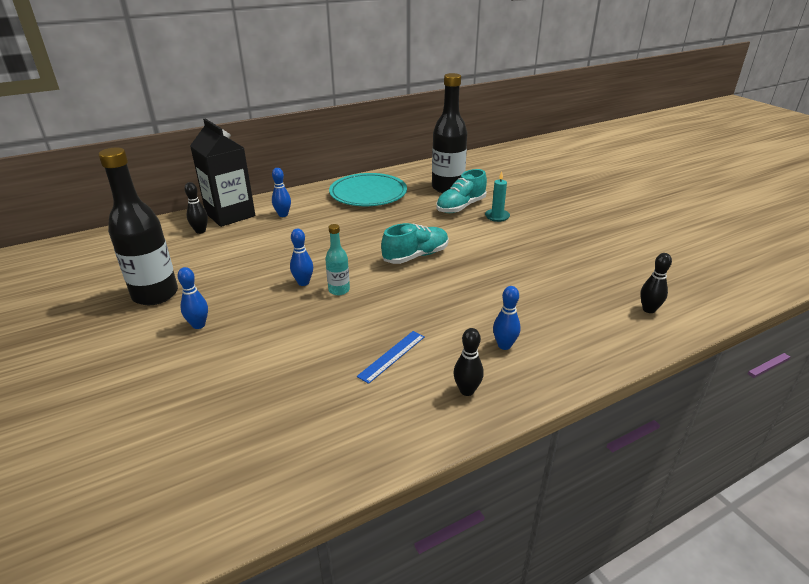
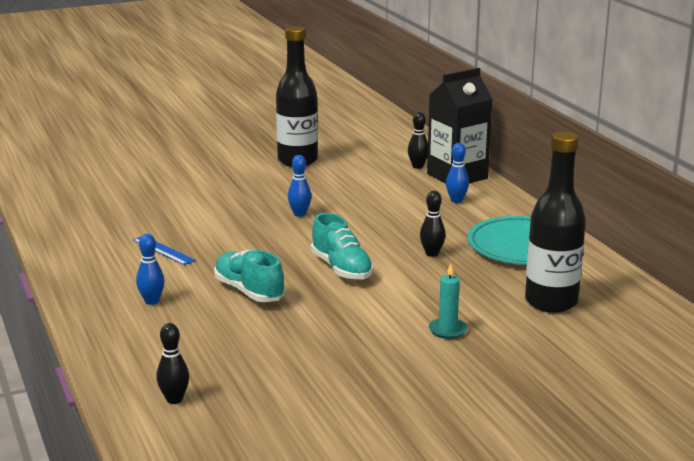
camera: 95 degrees right, 10 degrees down
(198, 325) = (244, 179): blue bowling pin -> none
(339, 290) = (280, 229): turquoise bottle -> none
(461, 207) = (481, 306): turquoise shoe -> turquoise shoe (249, 291)
(467, 390) = (99, 278): black bowling pin -> black bowling pin (432, 254)

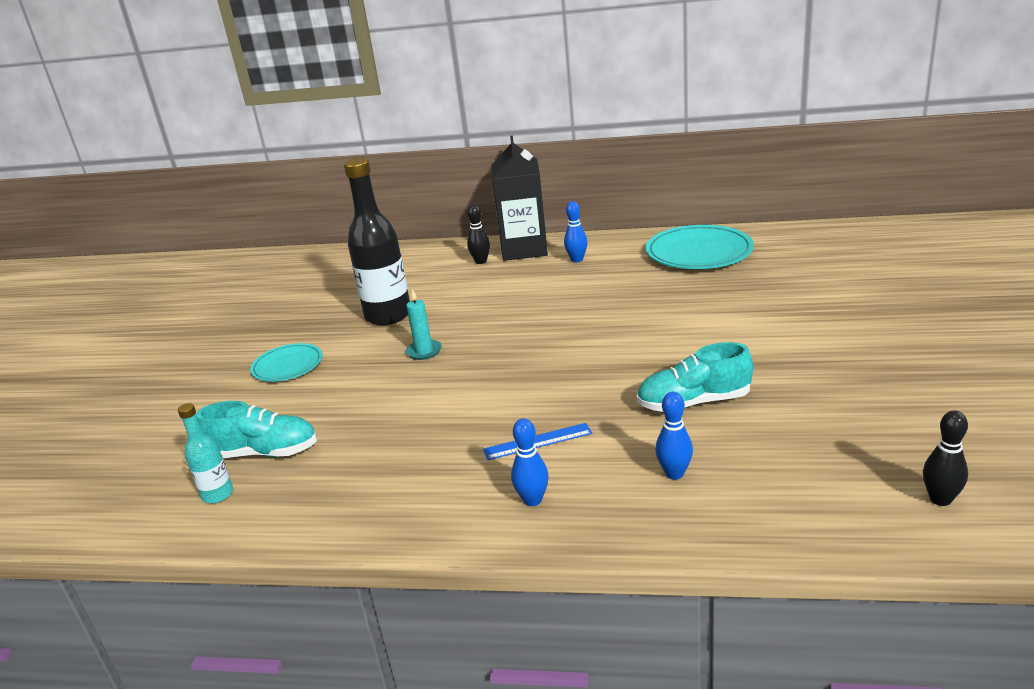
camera: 55 degrees left, 5 degrees up
(55, 179) = (217, 494): none -> turquoise bottle
(204, 152) = (287, 366): none -> turquoise plate
(299, 214) = (526, 339): blue bowling pin -> blue bowling pin (532, 500)
(341, 269) = (678, 341): turquoise shoe -> turquoise shoe (264, 453)
(432, 254) = (681, 292): black bowling pin -> none
(447, 330) = (845, 315): turquoise candle -> turquoise candle (424, 351)
(551, 302) = (814, 263): black bottle -> none

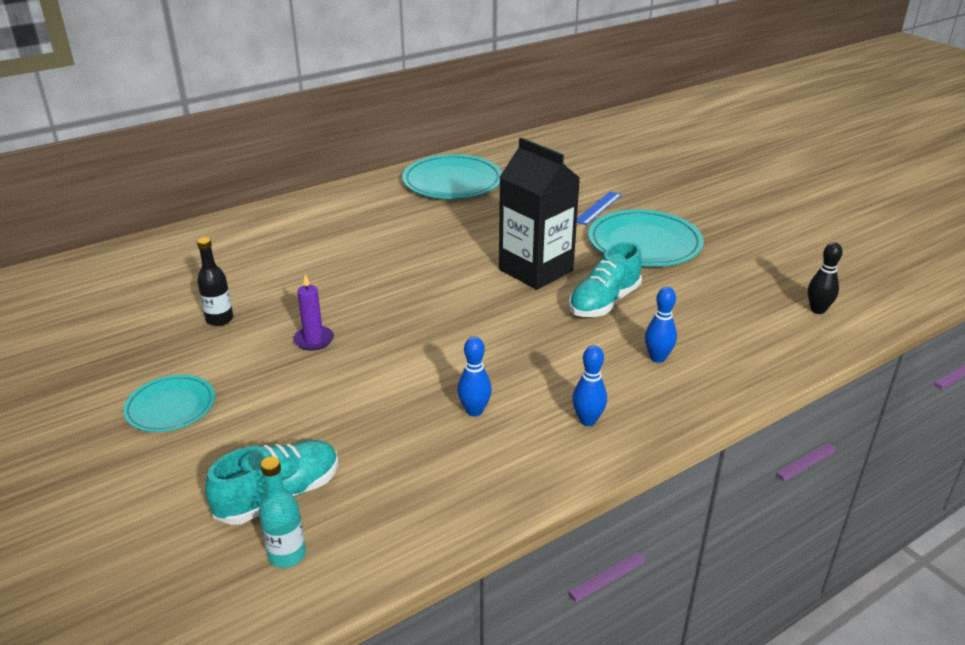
camera: 45 degrees left, 5 degrees up
(388, 316) = (219, 319): black bottle -> black bottle, size x0.49
(424, 351) = (314, 340): turquoise candle -> purple candle
(481, 261) = (249, 238): black bowling pin -> none
(524, 249) = (280, 216): black carton -> black carton (536, 270)
(537, 441) = (530, 376): blue ruler -> blue ruler (598, 208)
(577, 260) = (349, 213): blue bowling pin -> blue bowling pin (474, 411)
(817, 359) = (644, 243): none -> turquoise plate

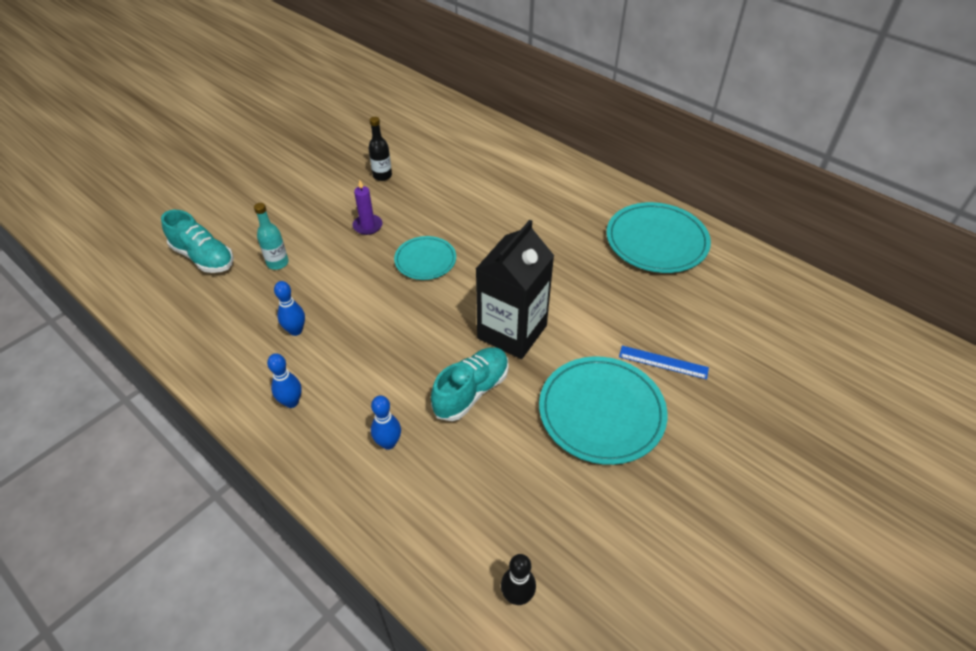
camera: 75 degrees right, 15 degrees up
(170, 407) = (283, 187): turquoise plate -> turquoise plate (425, 260)
(287, 555) = (154, 275): turquoise bottle -> turquoise bottle (277, 263)
(604, 302) = (471, 391): turquoise shoe -> turquoise shoe turned 105 degrees clockwise

